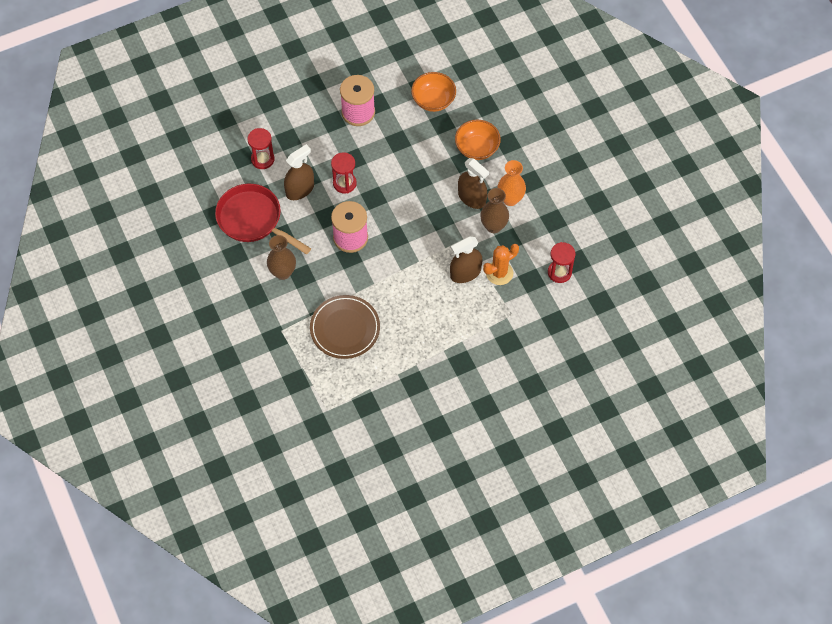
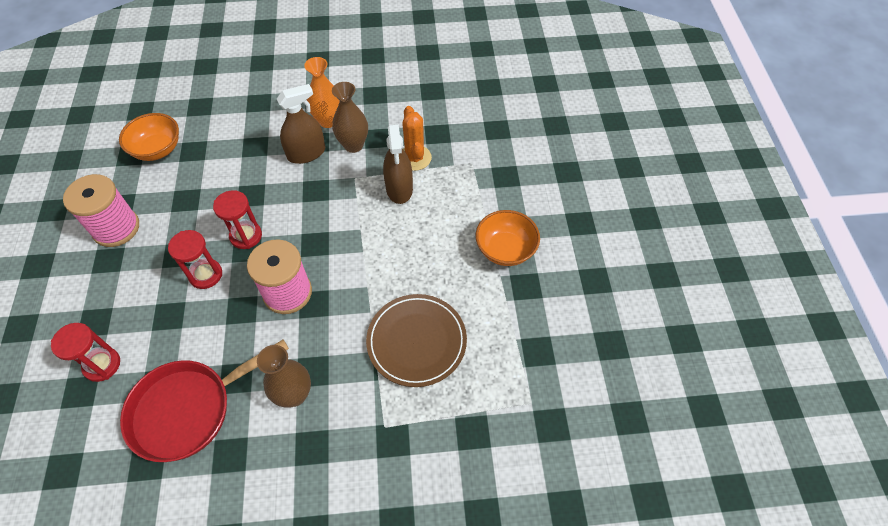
camera: 70 degrees left, 5 degrees down
(300, 189) = (180, 331): brown spray bottle -> none
(477, 148) = (247, 130): orange bowl -> orange bowl (505, 249)
(559, 272) = (439, 108): red hourglass -> red hourglass (246, 236)

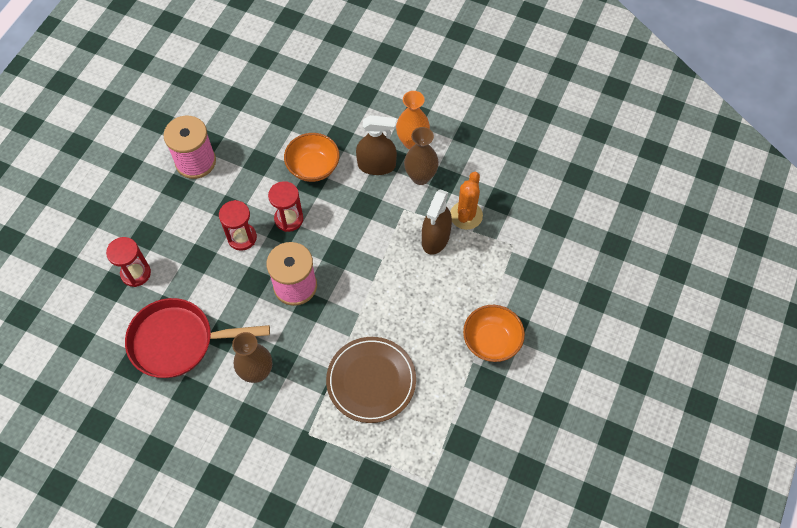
camera: 30 degrees right, 5 degrees up
(157, 149) = (259, 103): orange bowl -> orange bowl (313, 167)

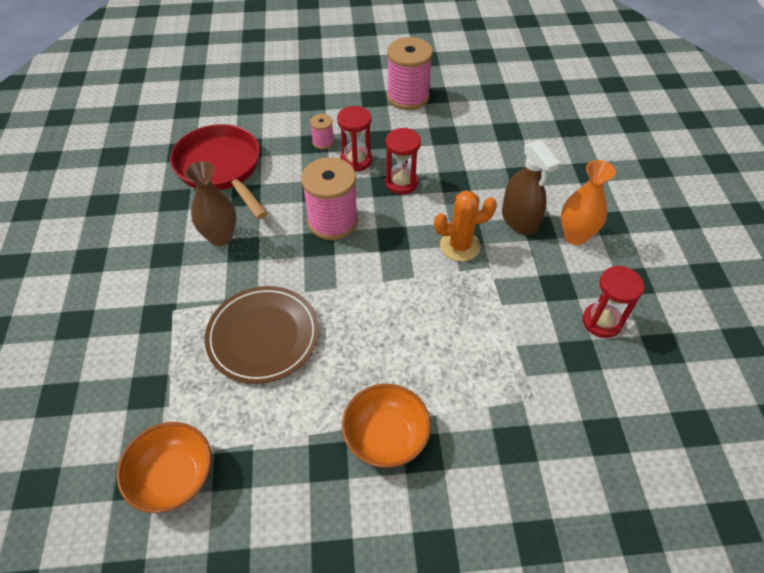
camera: 60 degrees right, 10 degrees down
(136, 273) = (271, 113): red hourglass -> red hourglass (601, 322)
(203, 251) = (323, 142): none -> pink spool
(313, 167) = (472, 174): orange bowl -> orange bowl (174, 477)
(420, 177) = (540, 263): brown vase -> none
(435, 238) = (477, 313): brown spray bottle -> none
(466, 215) = (530, 329): orange cactus -> orange cactus (460, 246)

